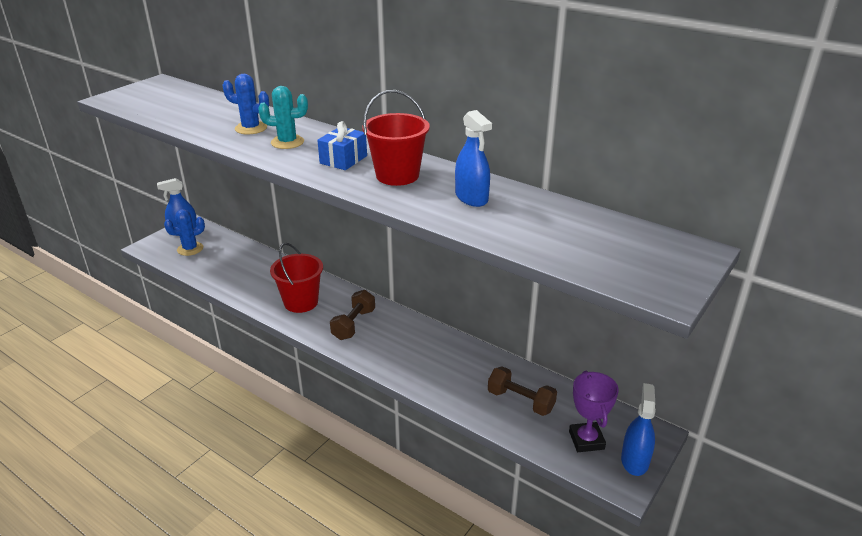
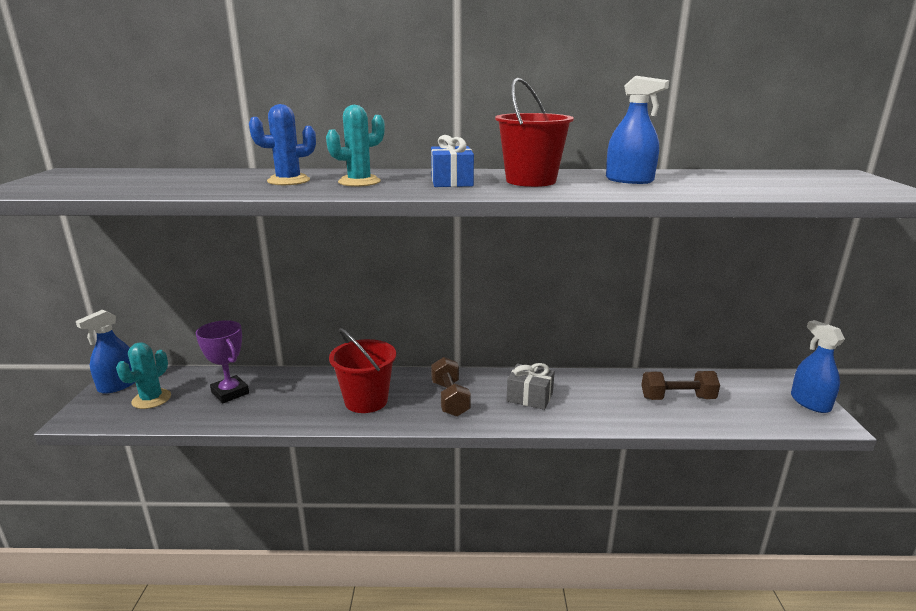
camera: 35 degrees left, 10 degrees down
(190, 249) = (151, 399): blue cactus -> turquoise cactus
(409, 348) = (529, 397): none -> grey gift
(586, 440) = (762, 404): purple trophy -> purple trophy (230, 393)

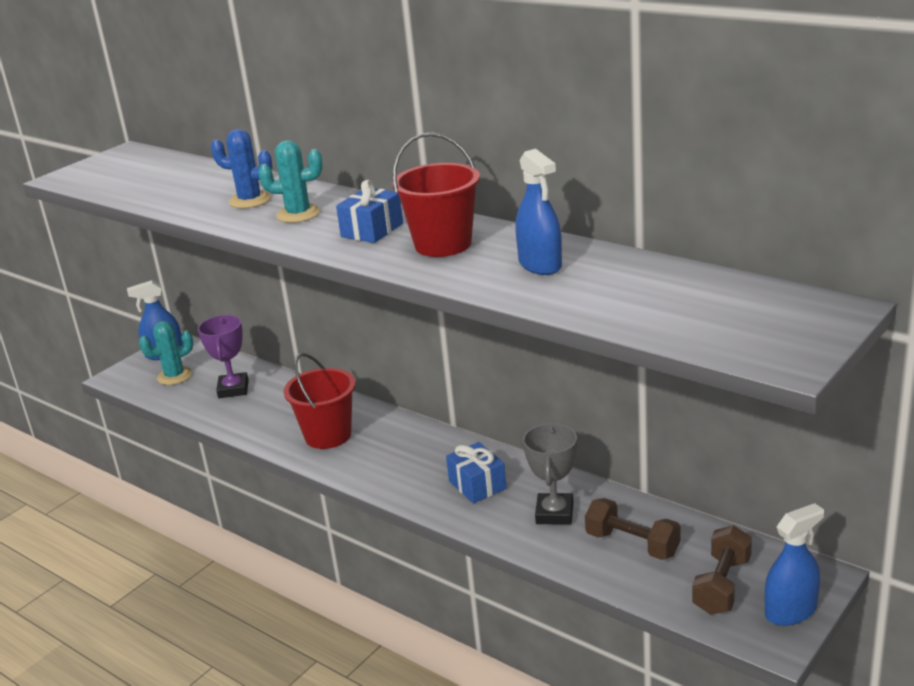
camera: 40 degrees right, 5 degrees up
(450, 399) = (401, 459): brown dumbbell -> brown dumbbell (722, 586)
(529, 397) = (477, 485): grey gift -> blue gift
(605, 397) = (554, 513): none -> grey trophy
(810, 403) = (790, 611): blue spray bottle -> blue spray bottle turned 45 degrees clockwise

